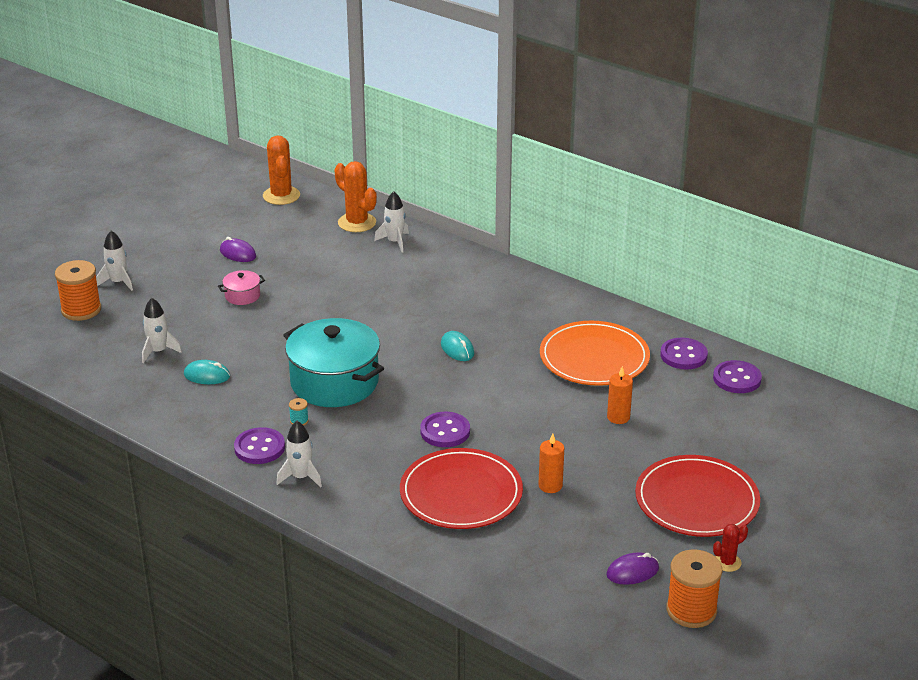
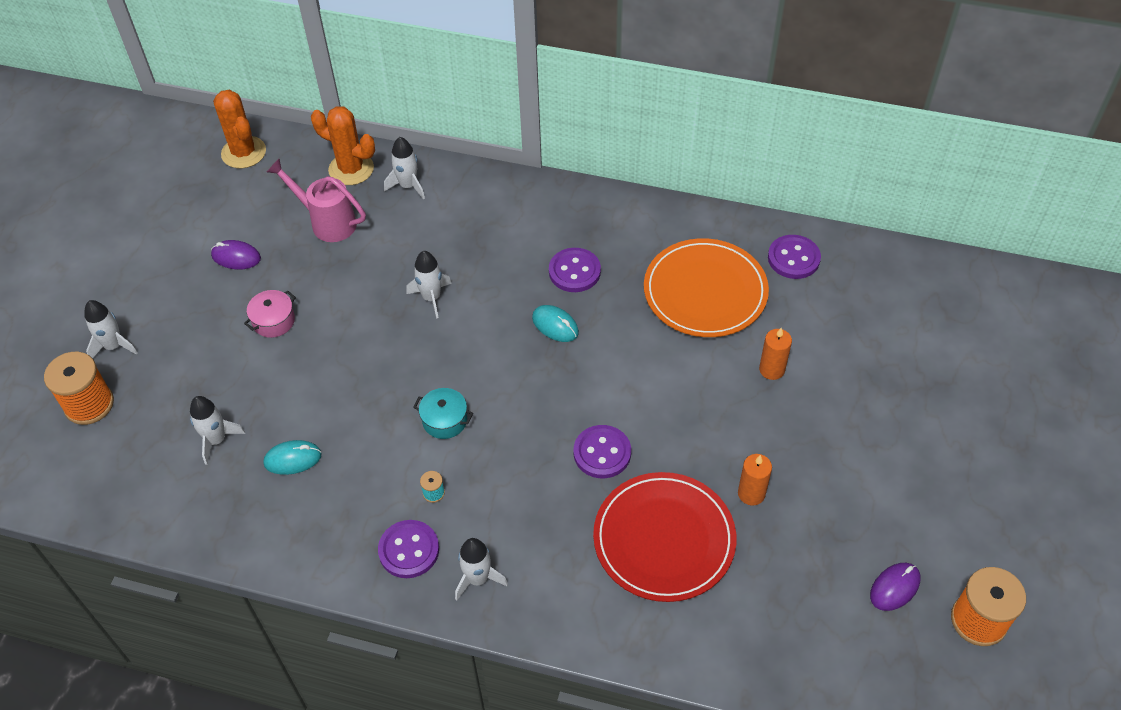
camera: 20 degrees left, 20 degrees up
(319, 249) = (327, 222): none -> pink watering can
(334, 382) = (445, 420): turquoise pot -> turquoise pot, size x0.43
(370, 310) = (431, 298): none -> white rocket
(696, 500) = (907, 461): red plate -> none
(727, 562) = (979, 538): red cactus -> none
(737, 379) = (862, 274): purple button -> purple button (574, 271)

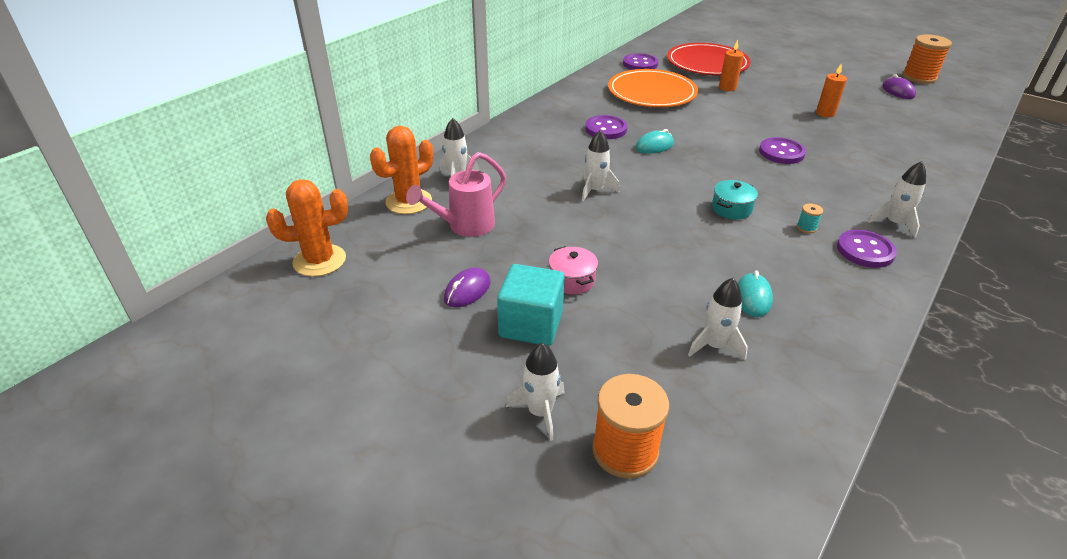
camera: 70 degrees left, 15 degrees down
(206, 311) = (531, 324): none -> turquoise cube
(664, 539) = (859, 146): red plate -> red plate (707, 63)

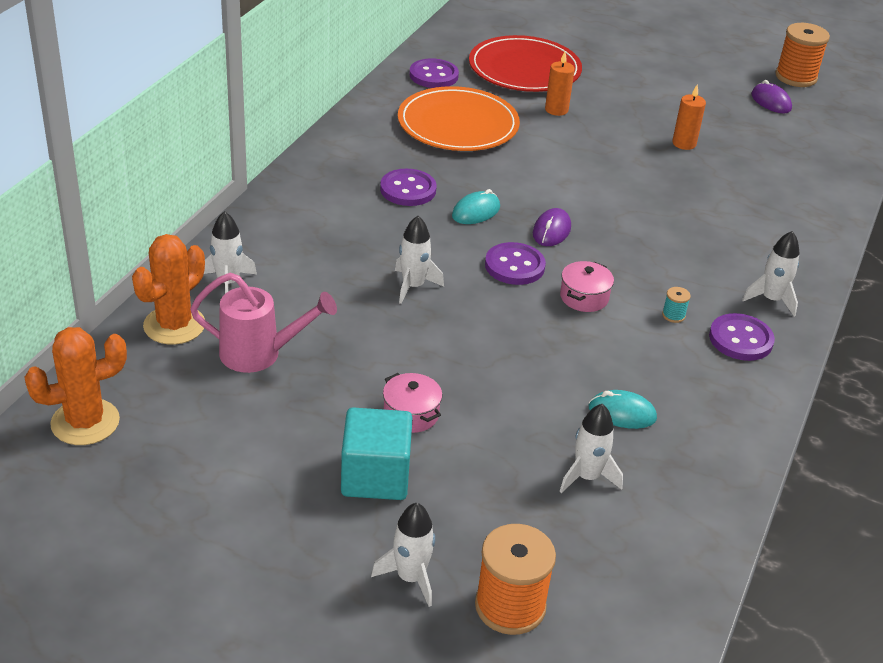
camera: 15 degrees left, 0 degrees up
(465, 226) = (259, 354): pink watering can -> pink watering can turned 120 degrees counterclockwise
(467, 290) = (287, 442): purple mouse -> purple mouse (551, 231)
(731, 209) = (584, 297): turquoise pot -> pink pot
(753, 297) = (622, 413): turquoise mouse -> turquoise mouse turned 75 degrees counterclockwise
(781, 152) = (635, 209): purple button -> purple button (514, 266)

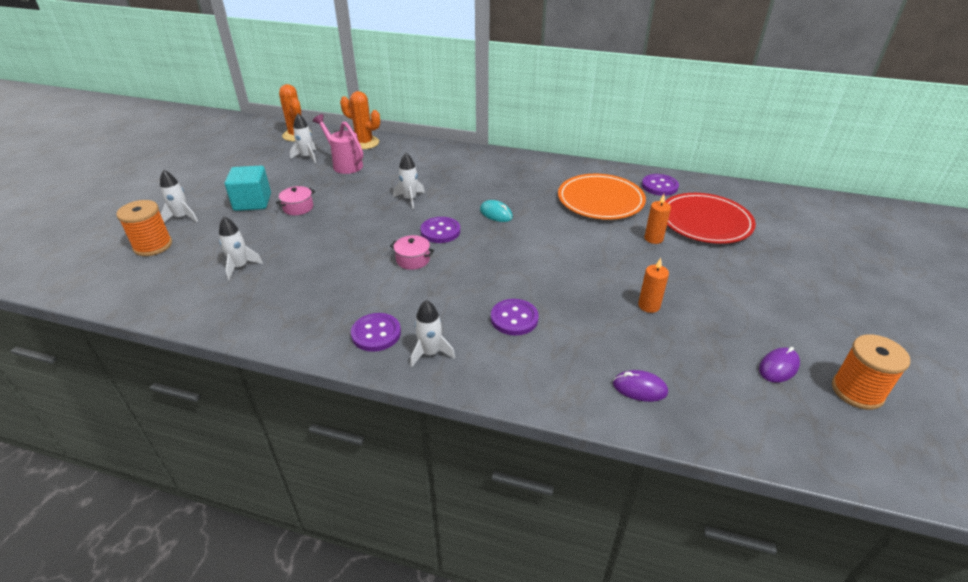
camera: 85 degrees right, 0 degrees up
(228, 283) = (400, 150): white rocket -> white rocket (307, 157)
(259, 354) = (344, 164): pink watering can -> pink watering can turned 135 degrees clockwise
(408, 190) = (509, 189): purple button -> purple button (514, 318)
(551, 231) = (486, 243): purple mouse -> purple mouse (639, 388)
(622, 413) = (295, 278): turquoise mouse -> none
(673, 315) = (400, 300): turquoise spool -> none

